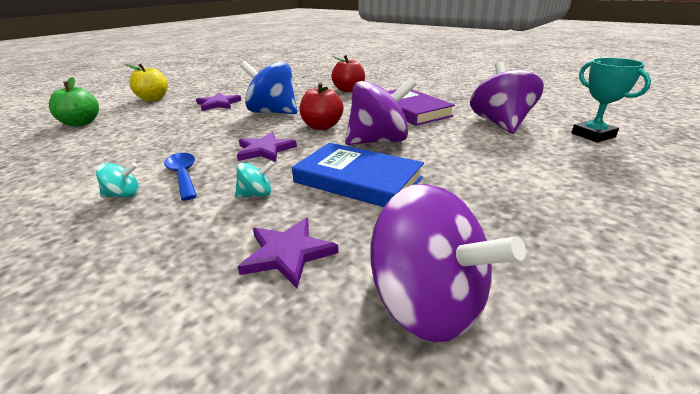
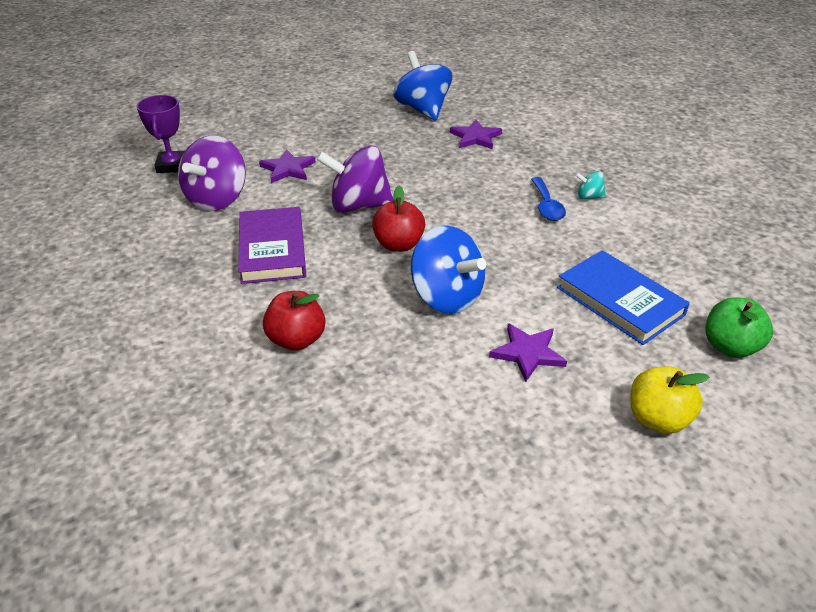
camera: 160 degrees left, 10 degrees up
(256, 194) = (487, 175): turquoise spinning top -> none
(265, 150) = (472, 220): purple star -> purple star (288, 169)
(358, 180) = (409, 170): blue book -> blue book (620, 301)
(428, 303) = (423, 109): purple spinning top -> blue spinning top
(593, 135) = (172, 165): turquoise trophy -> purple trophy

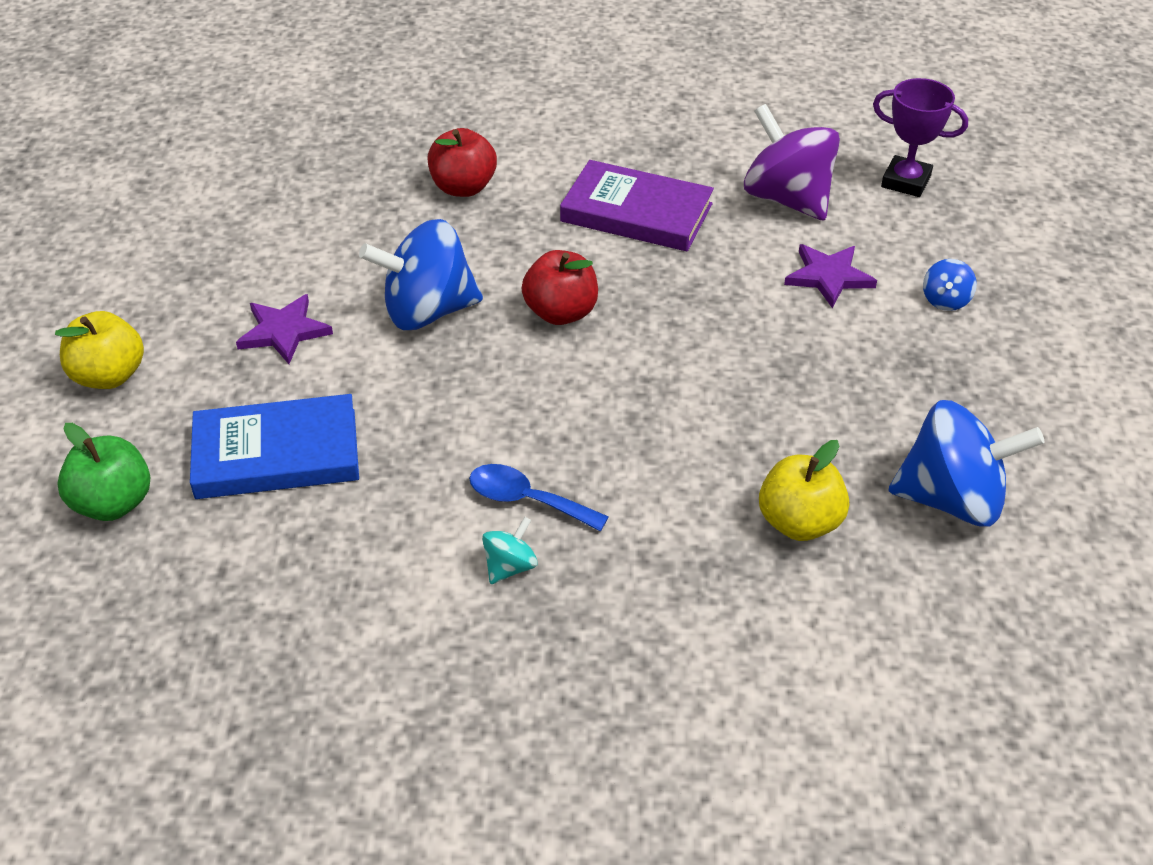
camera: 120 degrees right, 5 degrees up
(282, 134) = (945, 300): none -> blue spinning top
(358, 205) = (680, 310): purple spinning top -> none
(475, 137) = (799, 522): purple star -> yellow apple

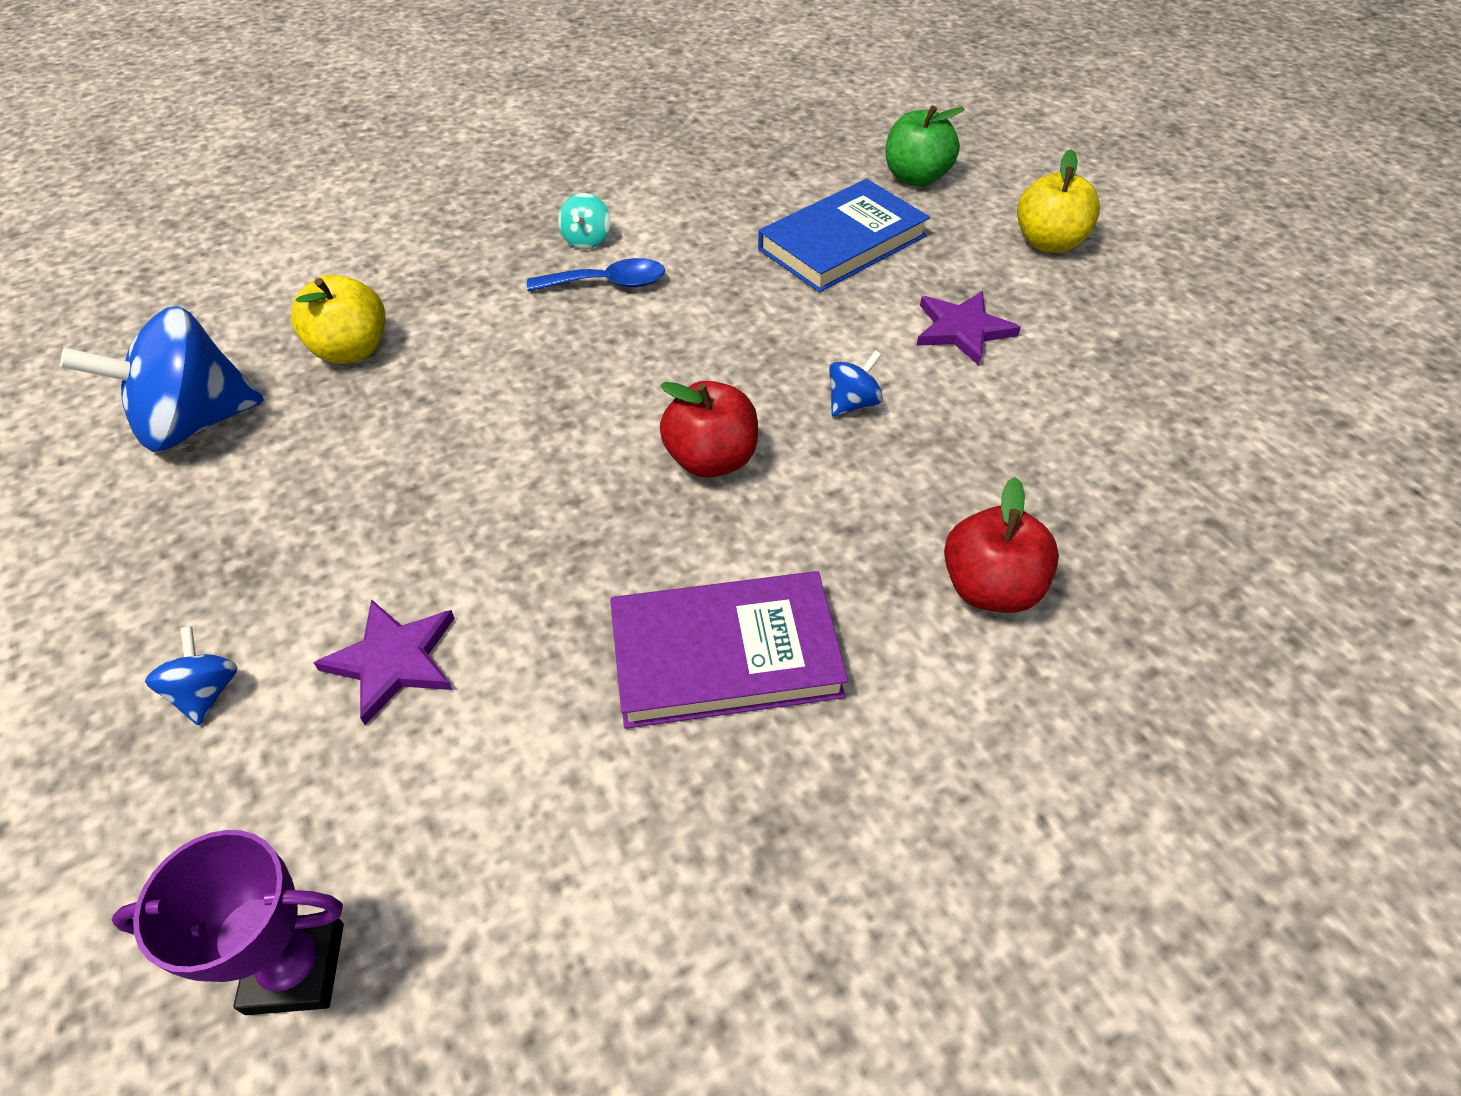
camera: 150 degrees right, 5 degrees up
(427, 311) = (852, 403): blue spinning top -> blue spinning top, size x0.45
(787, 199) = (508, 802): purple spinning top -> none

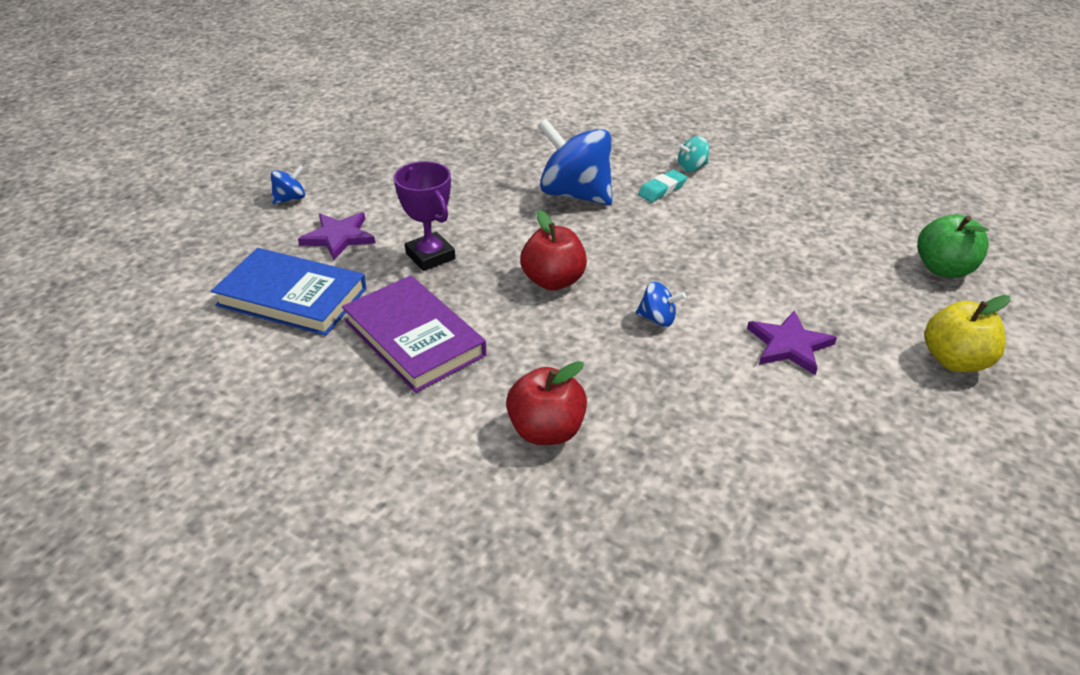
camera: 60 degrees right, 10 degrees down
(194, 423) = (434, 124): blue spinning top -> blue spinning top (575, 194)
(295, 968) = (176, 280): purple trophy -> purple trophy (430, 256)
(351, 350) = (521, 139): yellow apple -> none
(608, 283) = (662, 189): blue spoon -> turquoise eraser
(842, 243) = (817, 261): blue book -> blue book (292, 297)

